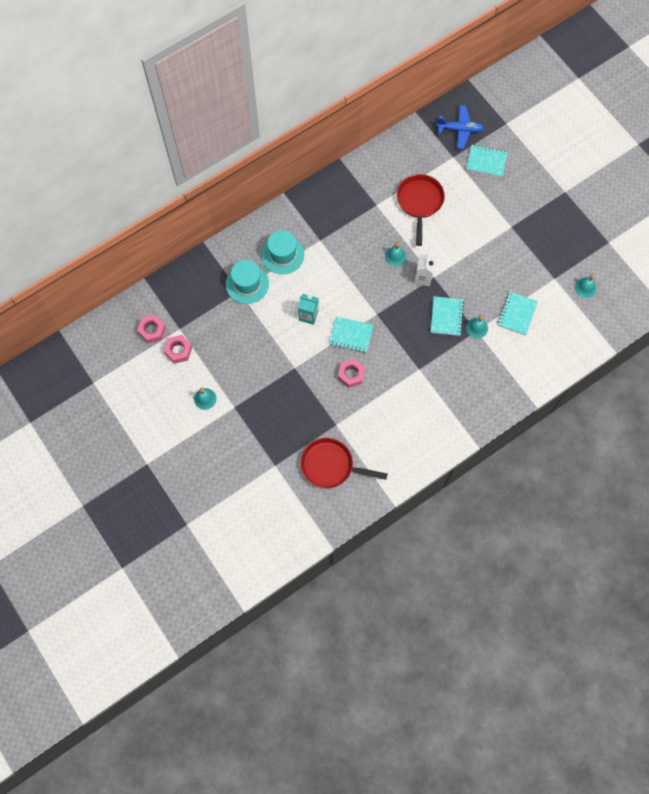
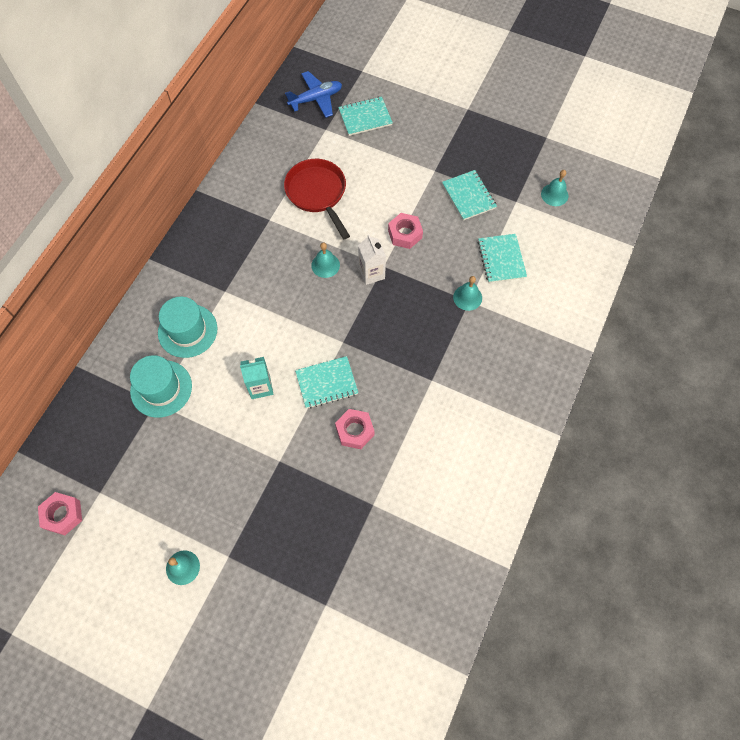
camera: 30 degrees left, 5 degrees down
(178, 351) = (113, 522): pink nut -> pink nut (405, 234)
(330, 465) = (397, 562): red pan -> none
(446, 316) = (425, 302): turquoise notebook -> turquoise notebook (468, 196)

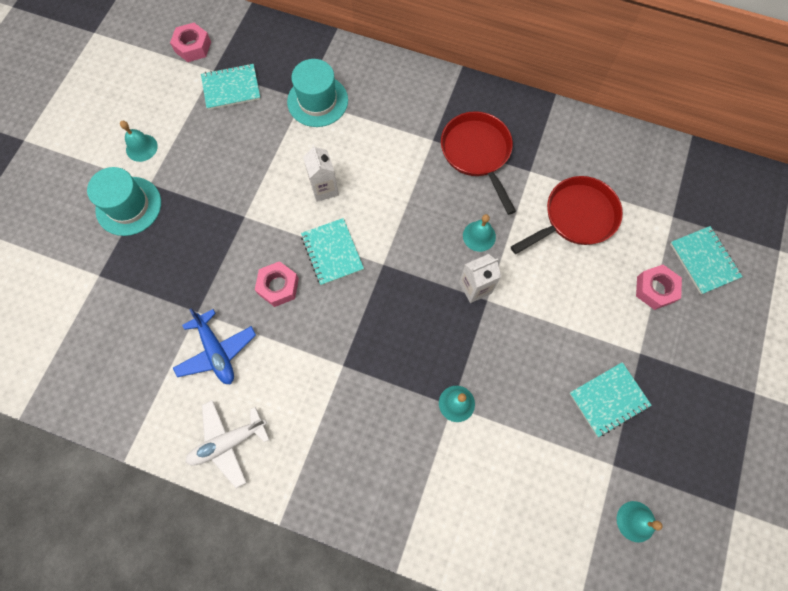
camera: 85 degrees right, 5 degrees up
(187, 331) = (382, 113): turquoise hat -> turquoise hat (128, 206)
(245, 257) = (477, 153): none -> red pan
(260, 387) = (324, 188): turquoise carton -> white carton
(316, 99) = (717, 200): blue plane -> blue plane (216, 351)
(405, 234) = (536, 322): pink nut -> pink nut (655, 289)
(494, 476) = (228, 442): none -> white plane
(501, 259) = (518, 446): turquoise notebook -> turquoise notebook (231, 88)

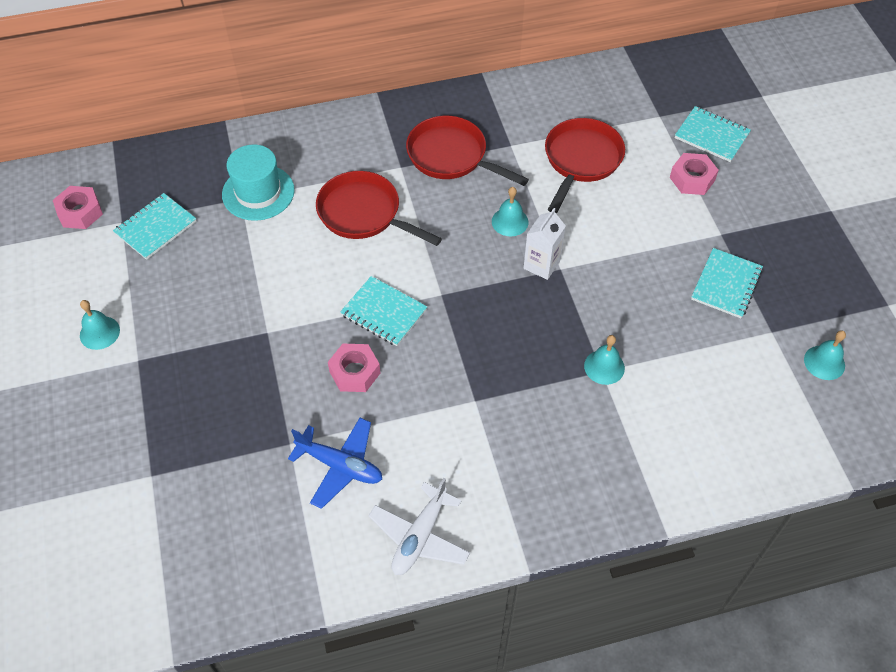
camera: 35 degrees left, 15 degrees down
(128, 206) = (131, 393): turquoise hat -> none
(324, 188) = (329, 263): white carton -> none
(377, 163) = (364, 213): none -> red pan

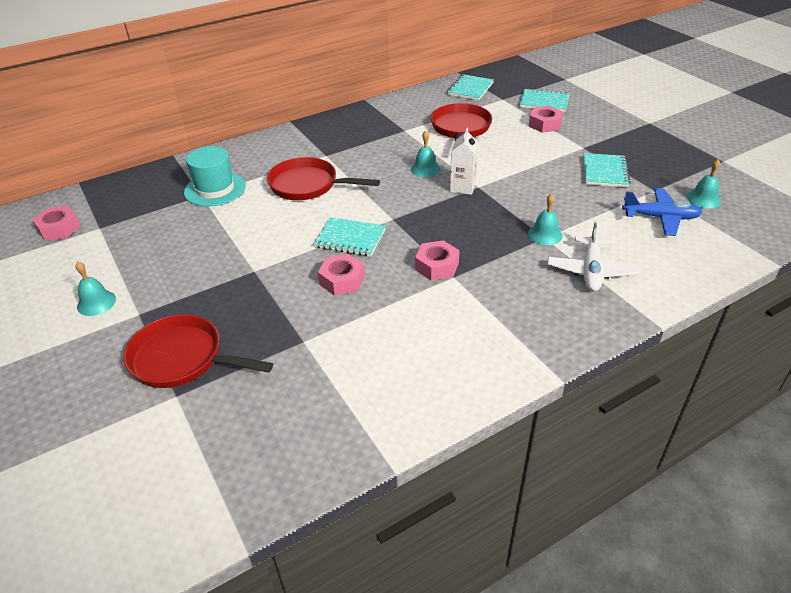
camera: 15 degrees left, 15 degrees down
(155, 227) = (131, 225): turquoise notebook -> turquoise notebook (470, 89)
(340, 465) = (356, 346): blue plane -> blue plane (660, 218)
(420, 536) = (453, 380): white plane -> white plane (591, 271)
(451, 156) = (362, 143): red pan -> red pan (182, 359)
(463, 380) = (437, 266): none -> pink nut

